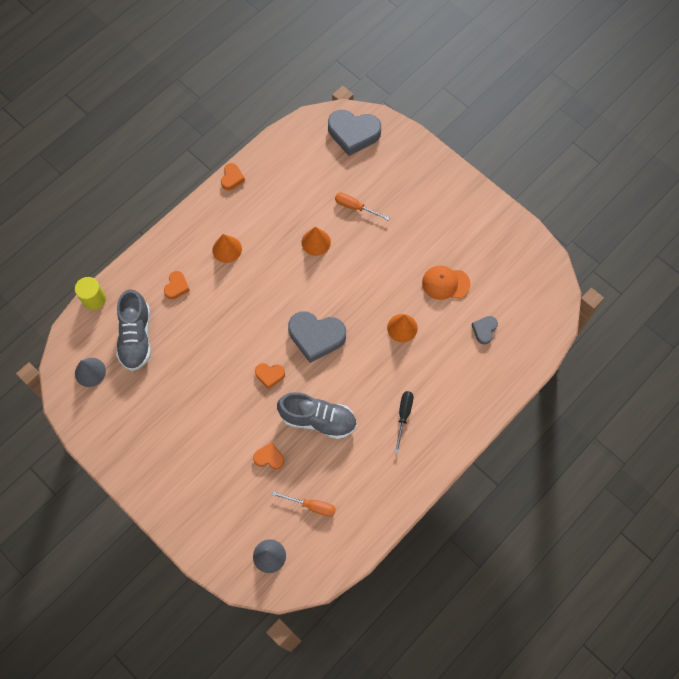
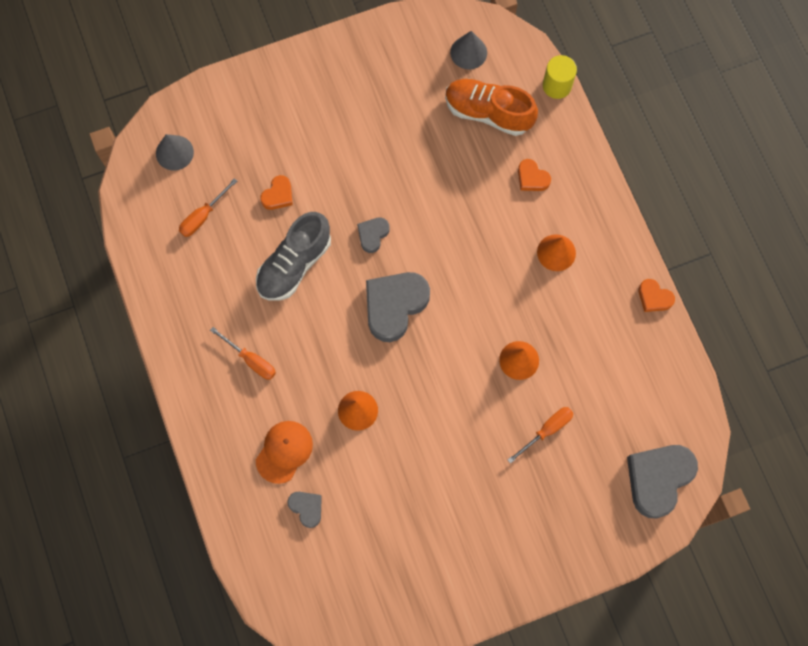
camera: 115 degrees right, 5 degrees up
(136, 337) = (488, 113): grey shoe -> orange shoe
(269, 375) = (373, 235): orange heart -> grey heart
(403, 415) = (251, 360): black screwdriver -> orange screwdriver
(445, 283) = (390, 492): orange cap -> orange cap (284, 451)

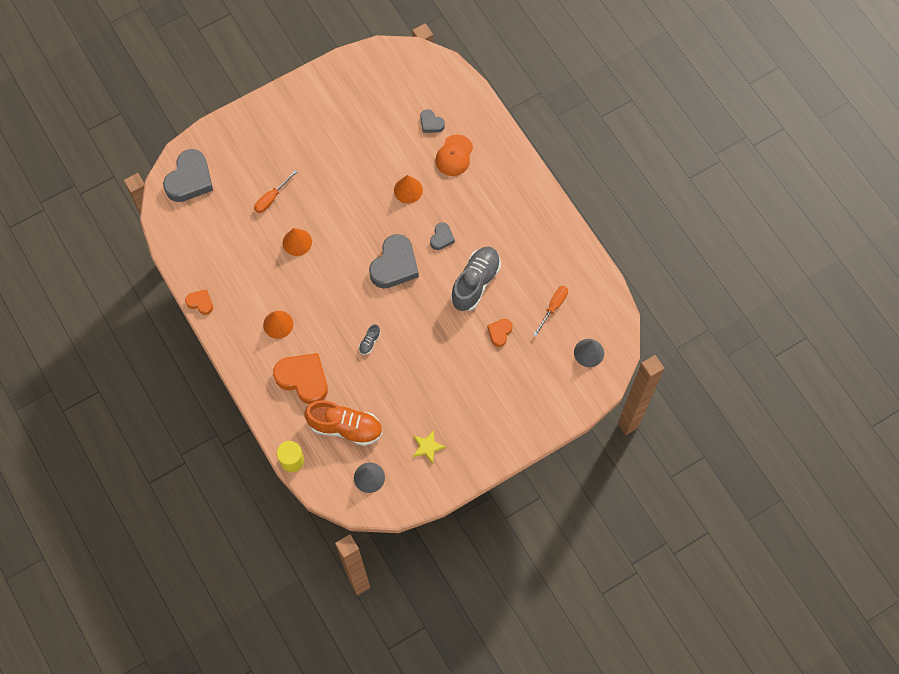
camera: 170 degrees right, 5 degrees down
(251, 360) = (492, 211): orange screwdriver -> none
(373, 235) = (420, 314): grey heart -> grey heart (441, 238)
(394, 75) = (427, 447): none -> yellow star
(443, 210) = (369, 342): none -> grey shoe
(532, 178) = (303, 379): orange heart -> orange heart, size x1.99

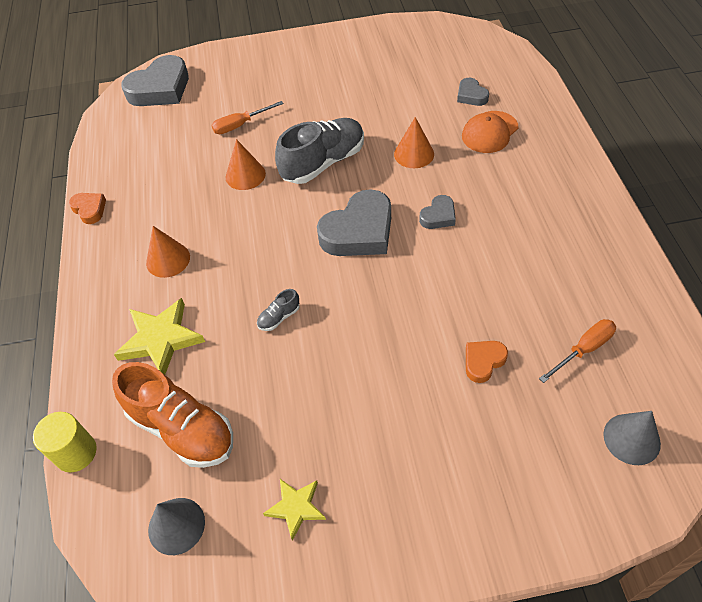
camera: 25 degrees right, 15 degrees down
(303, 379) = (160, 339): orange heart -> yellow star
(475, 283) = (467, 283): grey shoe -> grey shoe (323, 163)

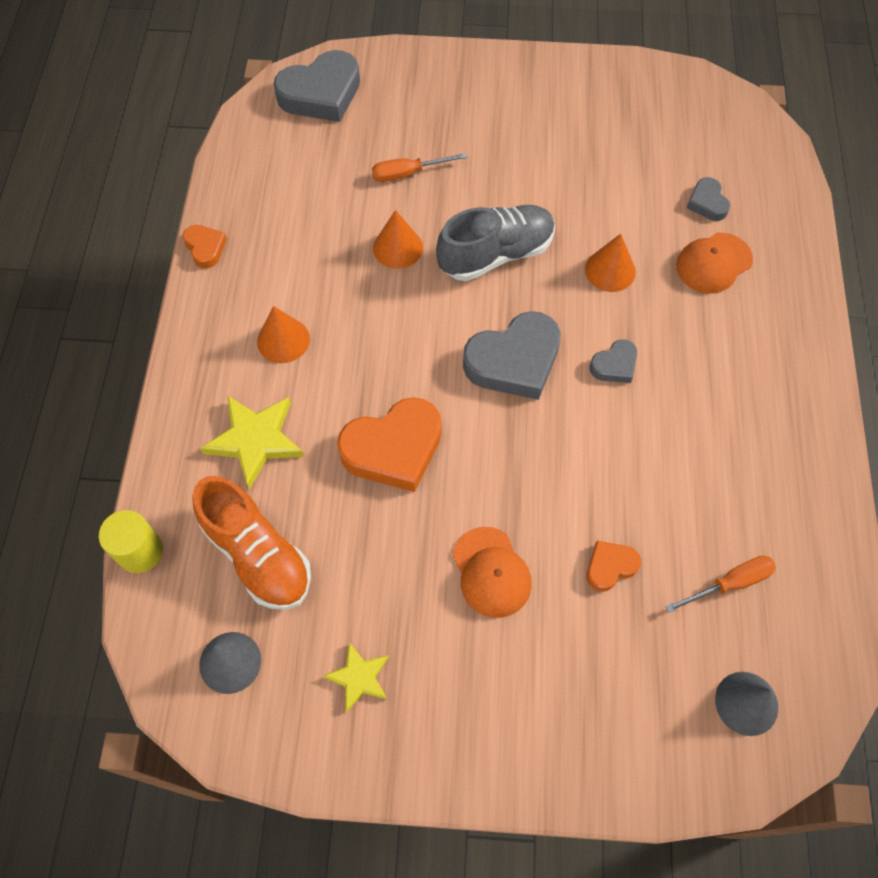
camera: 10 degrees right, 10 degrees up
(279, 317) = (393, 449): grey shoe -> orange heart
(387, 391) = (491, 572): none -> orange cap

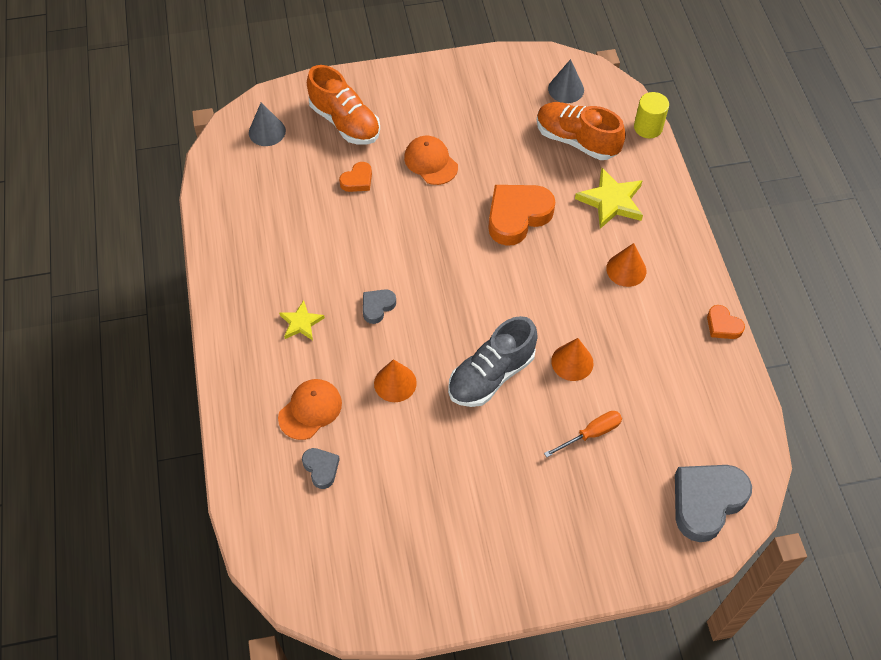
camera: 165 degrees right, 5 degrees down
(359, 677) = (491, 97): yellow star -> yellow star (301, 323)
(514, 361) = (452, 293): grey heart -> none
(613, 689) = (345, 122): none -> orange shoe
(730, 583) = (280, 187): orange screwdriver -> none

